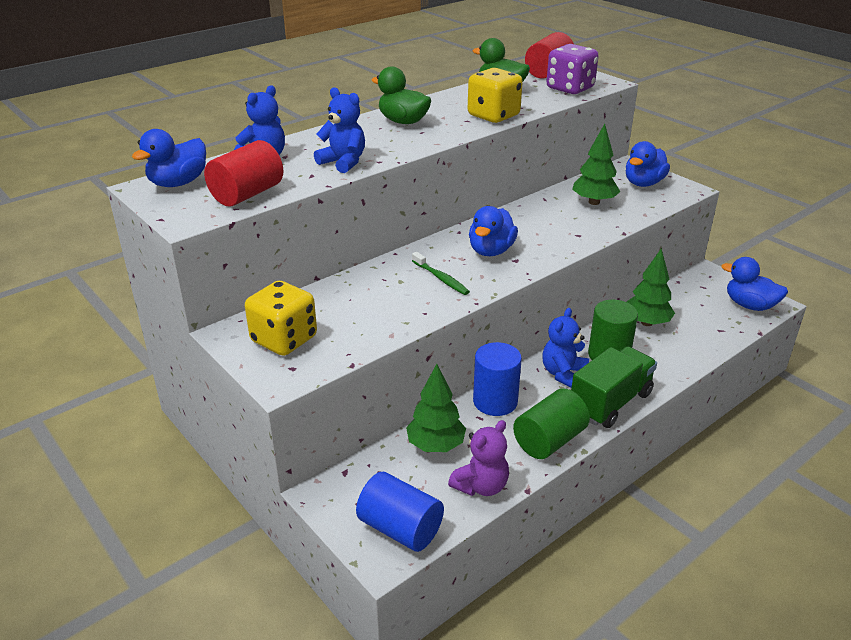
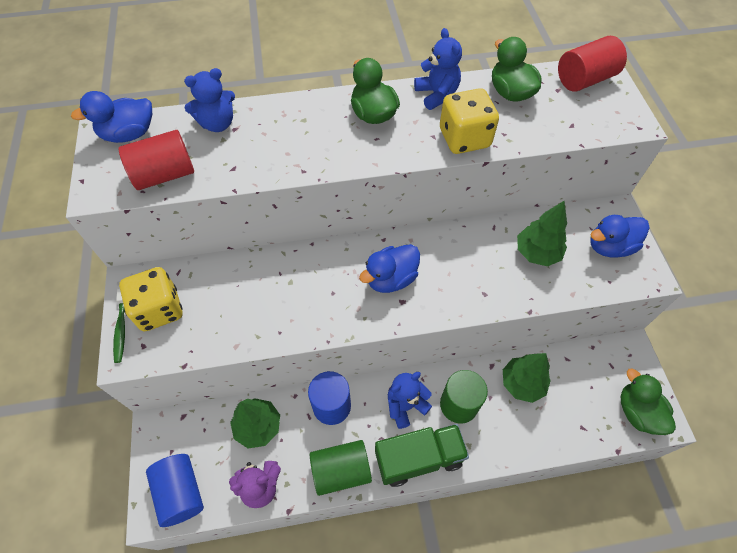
camera: 30 degrees right, 25 degrees up
(343, 162) = (273, 159): blue teddy bear -> blue teddy bear (436, 94)
(441, 278) = (323, 295): green toothbrush -> green toothbrush (121, 328)
(570, 88) = (582, 119): purple dice -> none
(749, 305) = (637, 412): blue duck -> green duck

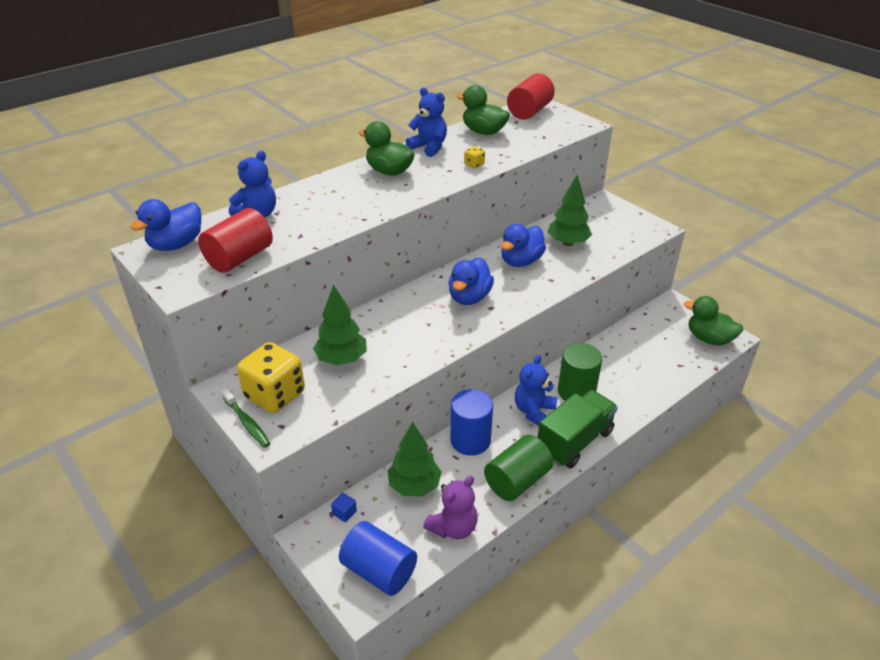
camera: 30 degrees left, 20 degrees down
(191, 422) = (344, 513): none -> blue cube
(464, 138) = (474, 164): yellow dice -> yellow dice, size x0.42
(522, 383) = (613, 357): green tree -> green tree (341, 359)
(609, 246) = (615, 222): blue duck -> blue duck (521, 261)

